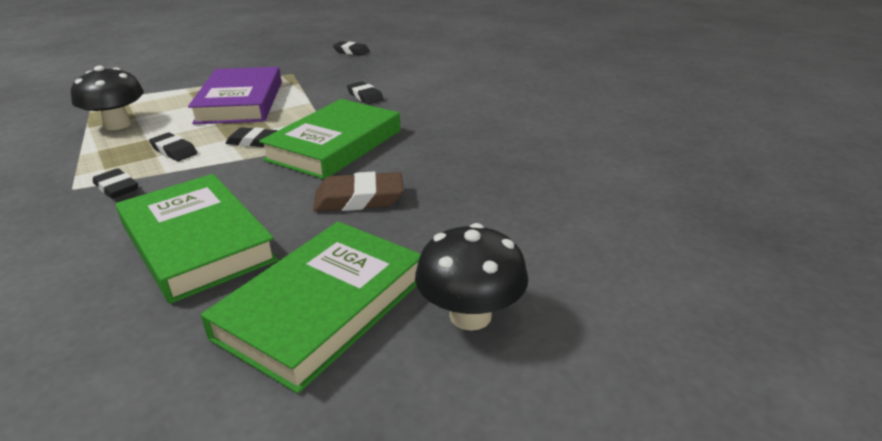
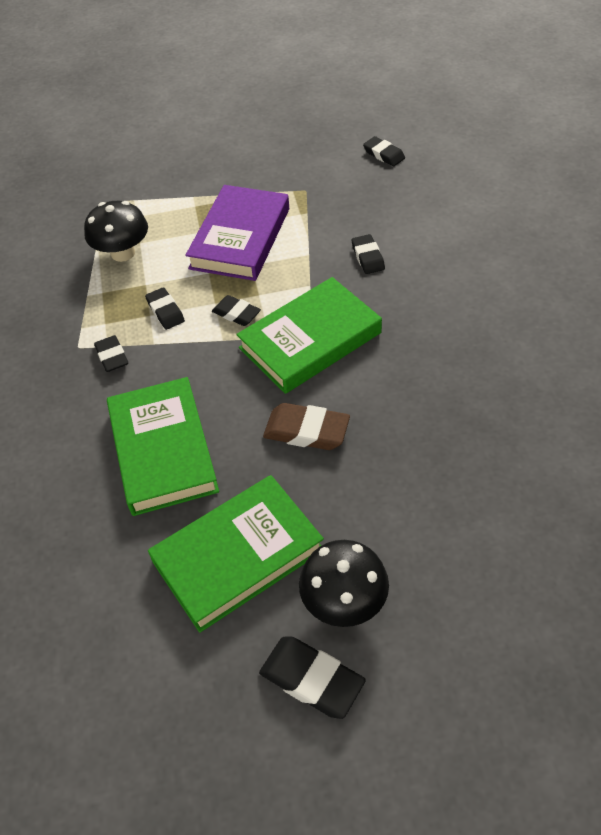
camera: 25 degrees right, 20 degrees up
(472, 399) = (312, 679): none -> black eraser

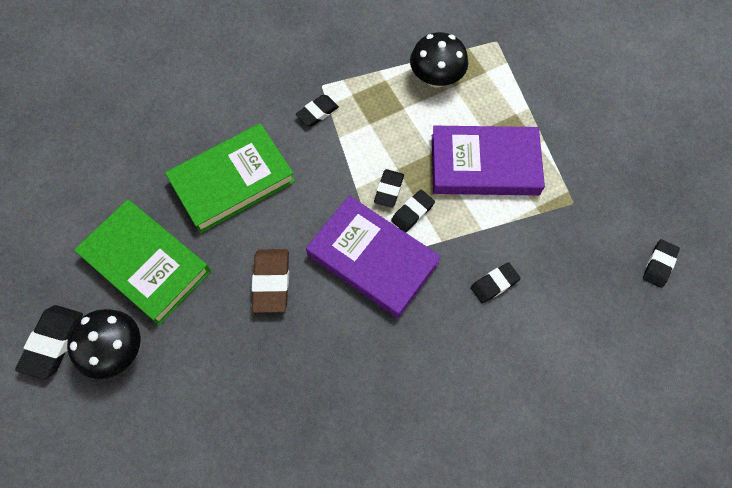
camera: 70 degrees right, 15 degrees up
(165, 311) = (376, 134): black eraser -> black eraser (412, 212)
(310, 340) = (372, 259): green book -> purple book

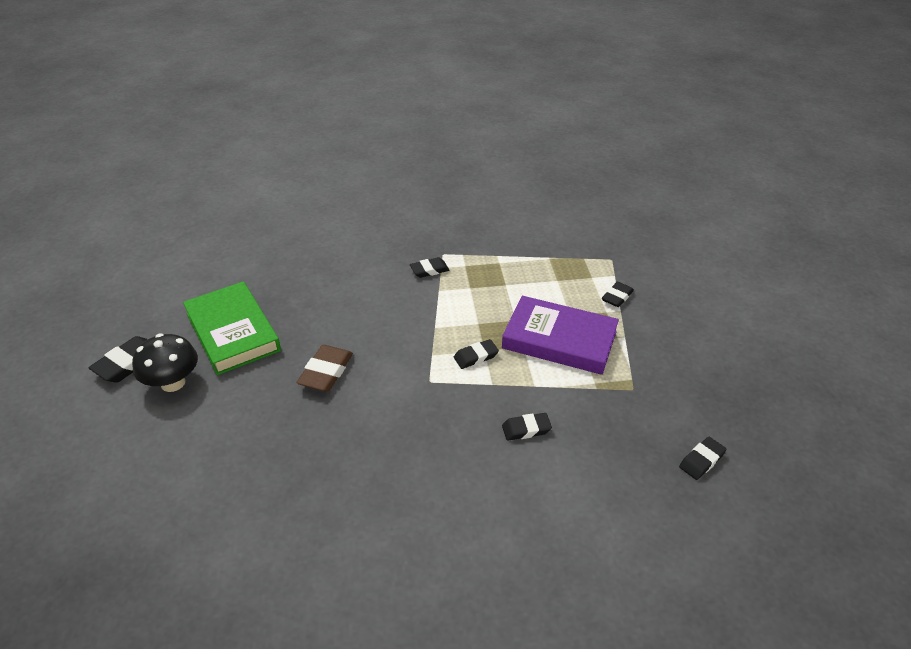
camera: 20 degrees right, 25 degrees down
(232, 181) = (334, 297): green book -> none
(372, 259) = (422, 380): purple book -> none
(389, 190) = (463, 335): black eraser -> black eraser (617, 297)
(436, 78) = (544, 271): black mushroom -> none

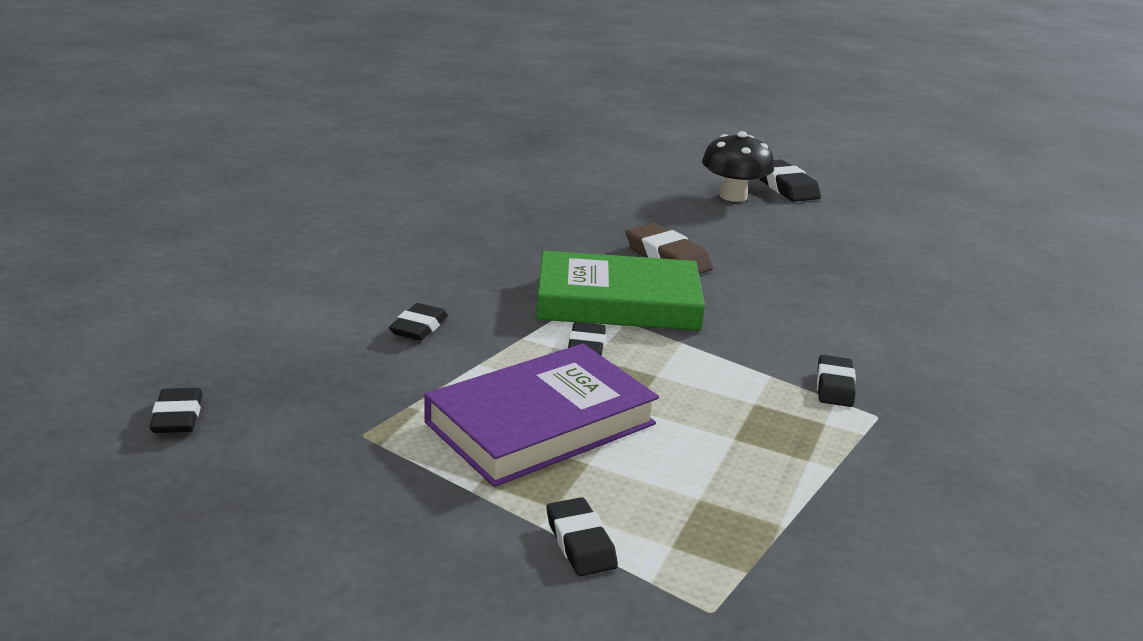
camera: 120 degrees right, 15 degrees down
(233, 332) = (795, 234): green book -> green book (618, 302)

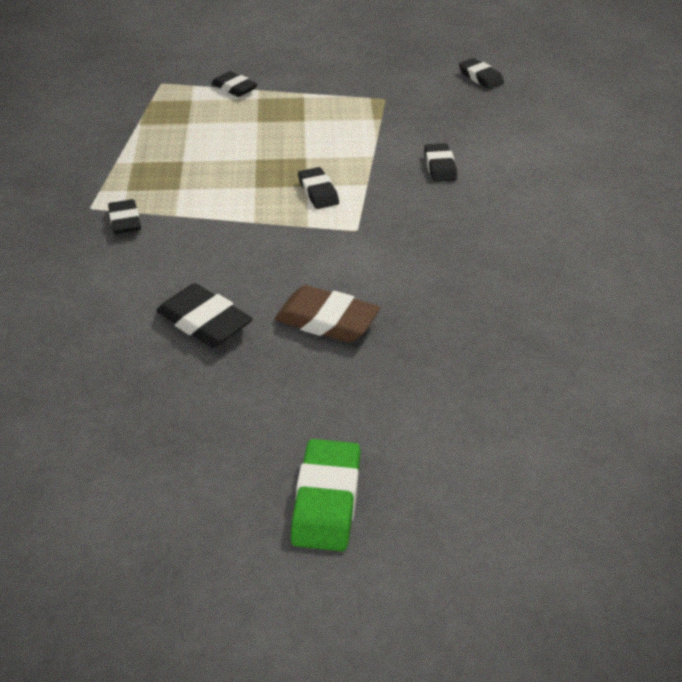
camera: 155 degrees right, 15 degrees up
(541, 423) = (300, 132): purple book -> none
(618, 302) = (329, 243): green book -> none
(733, 196) = (326, 500): black mushroom -> green eraser
(786, 187) = (265, 577): black eraser -> black eraser (204, 322)

